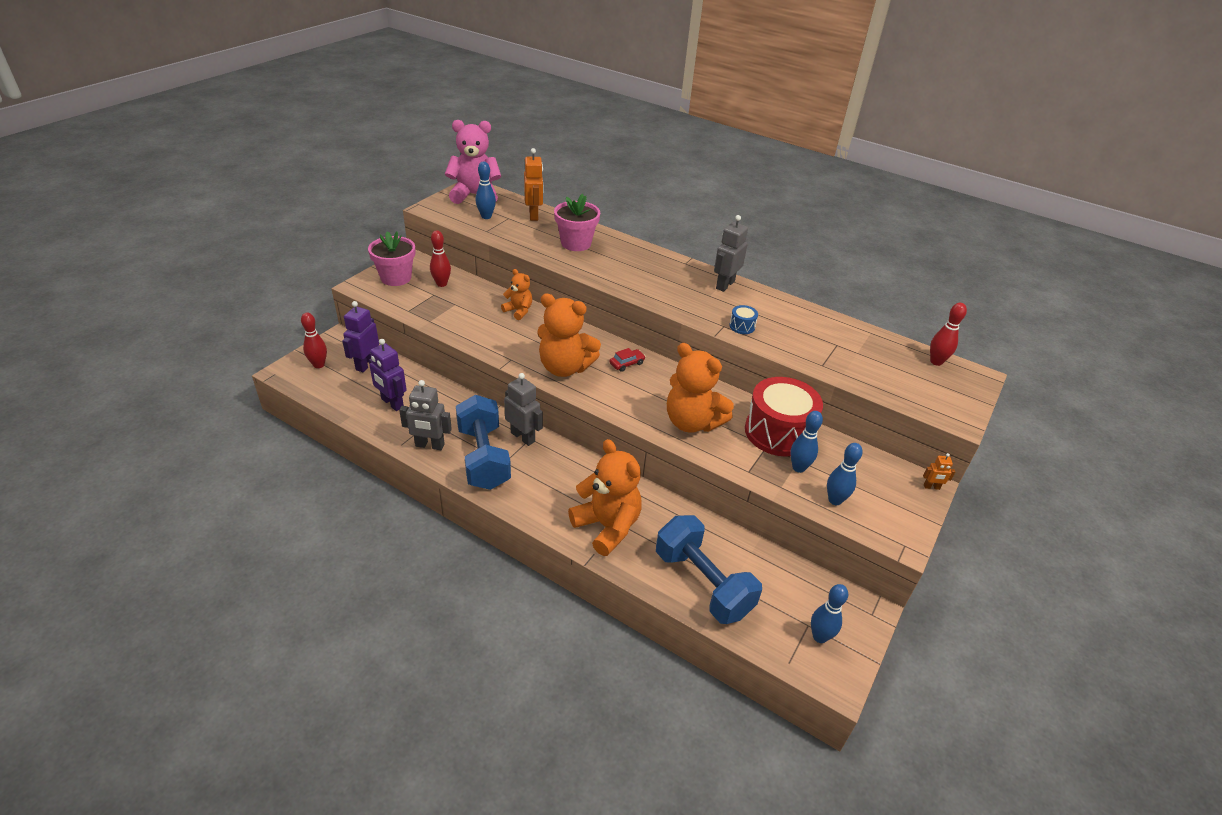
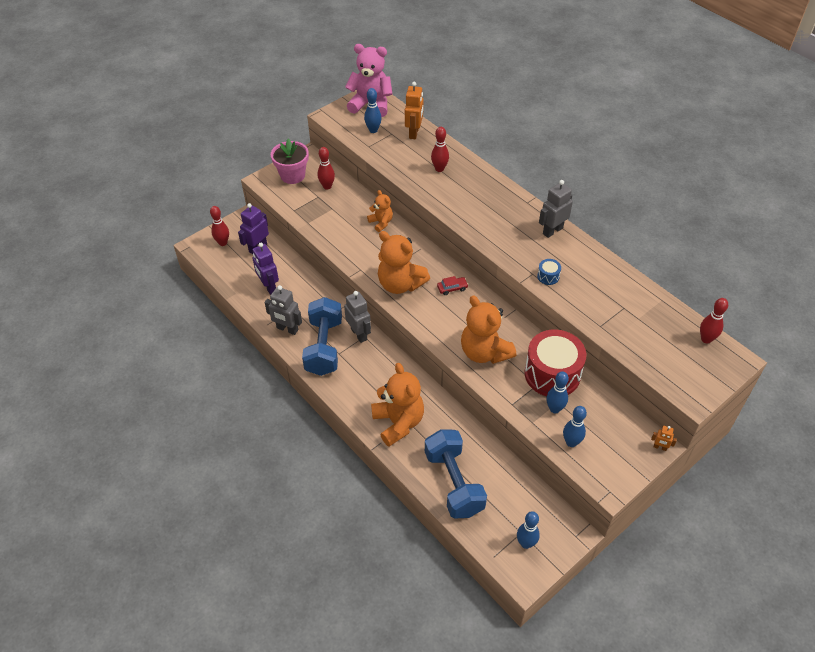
camera: 20 degrees right, 10 degrees up
(576, 243) = (439, 169): pink flower pot -> red bowling pin

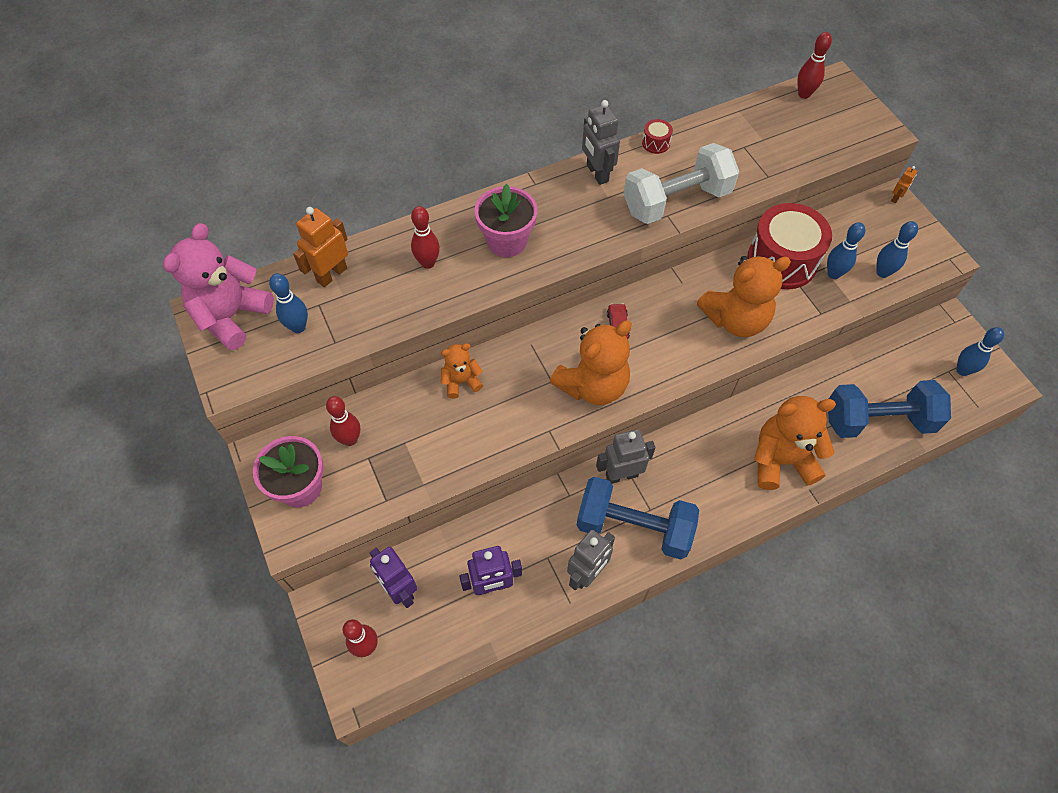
camera: 75 degrees left, 10 degrees up
(414, 133) = (331, 274): orange robot -> orange robot turned 75 degrees counterclockwise
(472, 199) = (507, 241): none -> pink flower pot
(548, 276) = (676, 201): blue drum -> white dumbbell
(599, 257) = (656, 143): none -> red drum

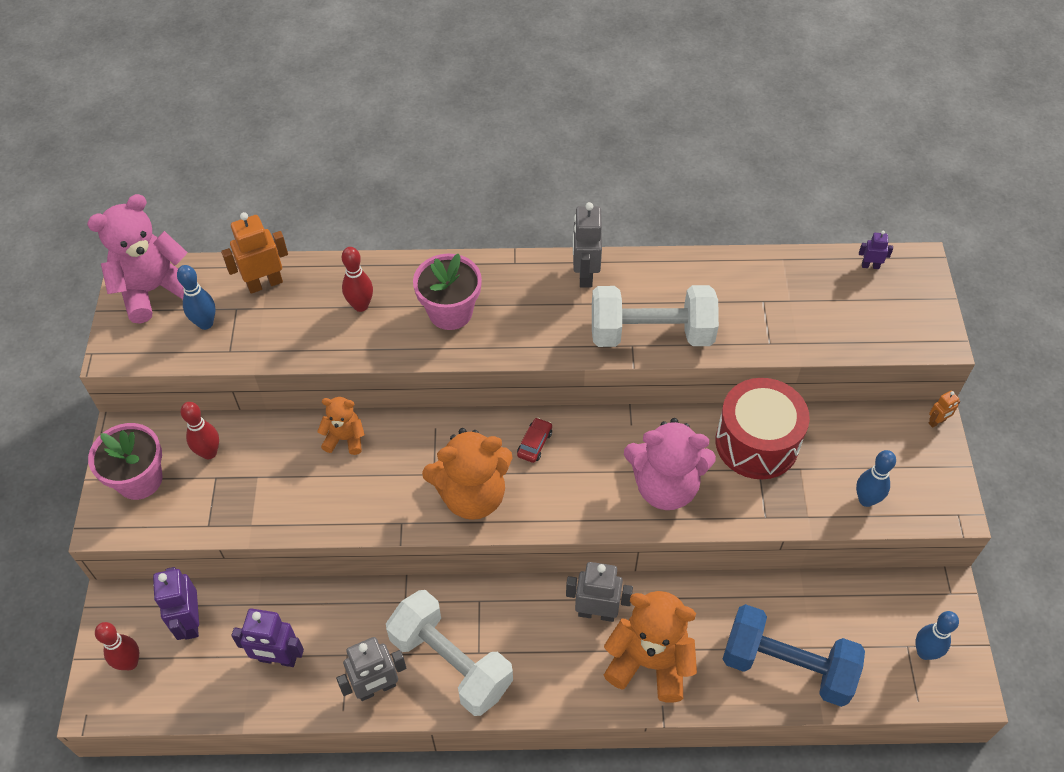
camera: 25 degrees right, 5 degrees down
(621, 475) = (470, 604): grey robot -> grey robot (596, 612)
(634, 527) = (451, 663): blue dumbbell -> white dumbbell
(656, 143) = (668, 263): red drum -> none
(735, 319) = (665, 486): orange teddy bear -> pink teddy bear
(804, 94) = (870, 266): red bowling pin -> purple robot
(833, 274) = (807, 479): blue bowling pin -> none

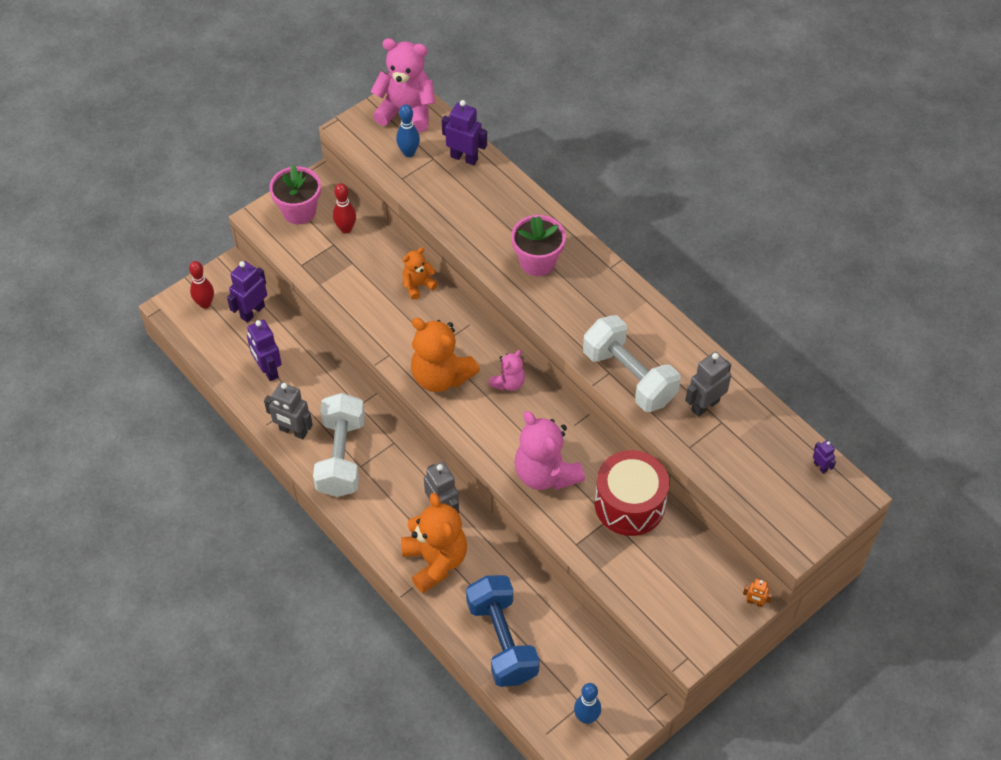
camera: 50 degrees right, 0 degrees up
(264, 283) = (464, 158): orange robot -> purple robot
(345, 438) = (418, 285): orange teddy bear -> orange teddy bear turned 90 degrees counterclockwise
(361, 306) = (496, 215): red bowling pin -> none
(534, 443) = (508, 383): red car -> pink teddy bear
(585, 274) = (640, 310): grey robot -> grey robot (705, 405)
(866, 500) = (646, 595): blue bowling pin -> none

